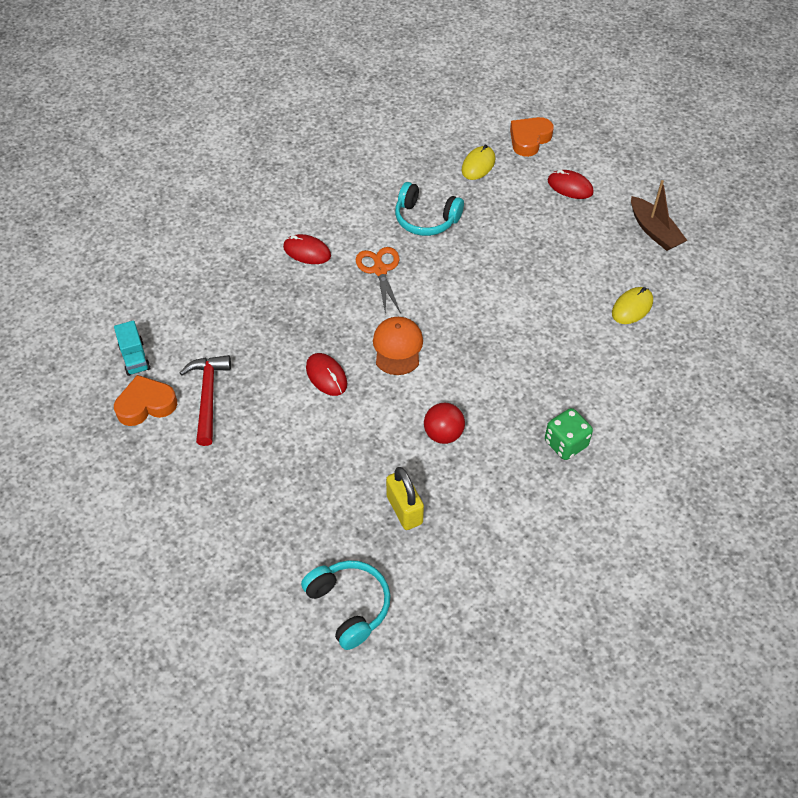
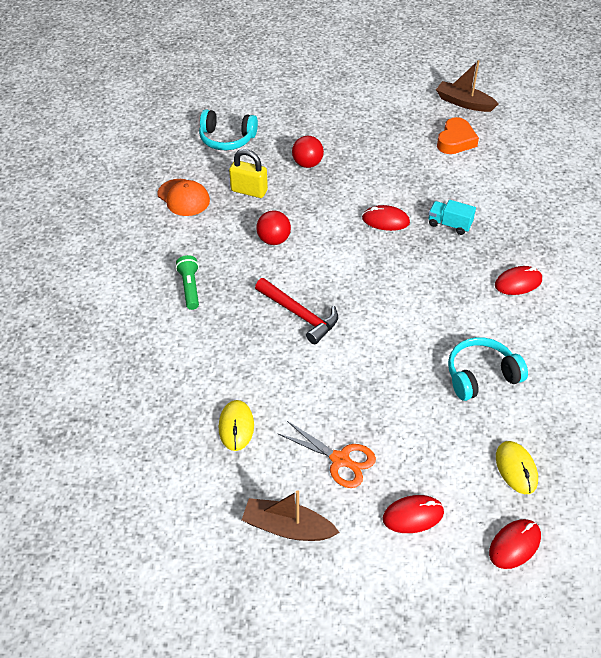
camera: 135 degrees right, 5 degrees down
(65, 441) = (464, 103): none -> brown boat
(135, 358) = (501, 154): turquoise truck -> turquoise truck (449, 224)
(208, 396) = (432, 165): red hammer -> red hammer (300, 315)
(311, 496) = (307, 164): none -> red ball
(380, 270) = (453, 308): orange scissors -> orange scissors (340, 460)
(397, 347) = (367, 267): orange cap -> orange cap (183, 197)
(529, 139) = (514, 545): orange heart -> red mouse
(565, 444) = (190, 288): green dice -> green flashlight

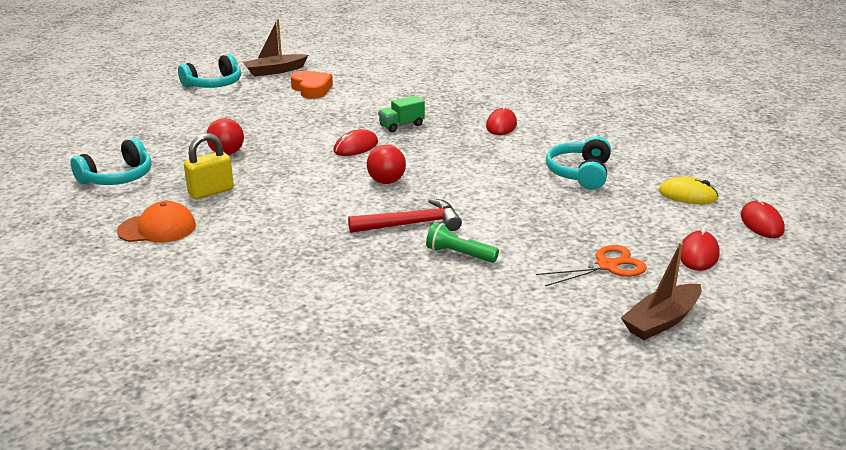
camera: 55 degrees left, 20 degrees down
(190, 288) = (292, 269): green flashlight -> green flashlight (459, 254)
(236, 426) = (511, 306): yellow mouse -> none
(274, 240) = (297, 203): red ball -> red ball (386, 181)
(404, 89) = (214, 84): none -> turquoise headphones
(449, 224) = (401, 125): turquoise truck -> green truck

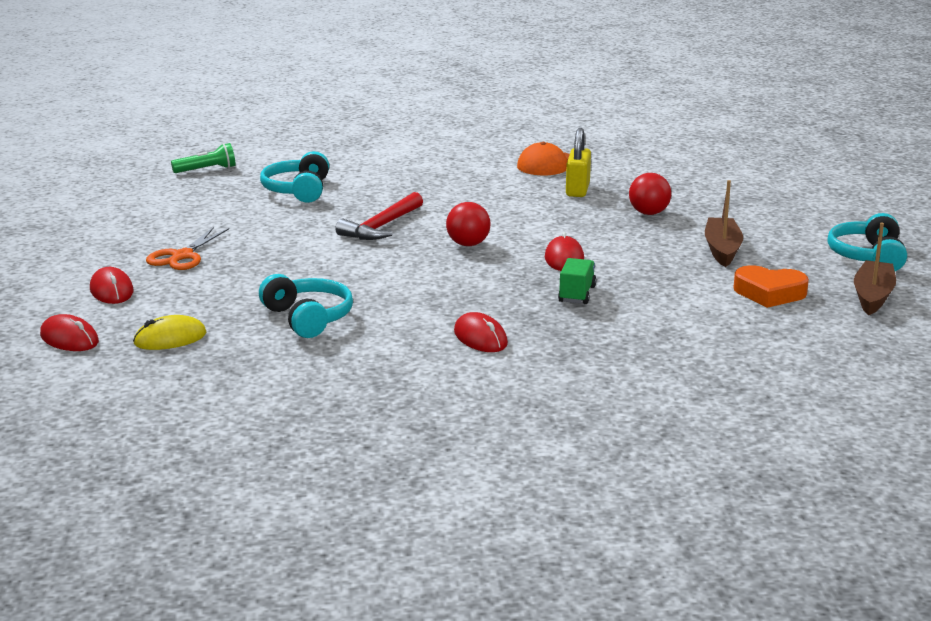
camera: 135 degrees right, 5 degrees down
(118, 177) = (667, 173): turquoise headphones -> turquoise headphones (298, 190)
(459, 254) = (308, 224): green flashlight -> green flashlight (206, 170)
(661, 321) = (103, 240): brown boat -> brown boat (722, 250)

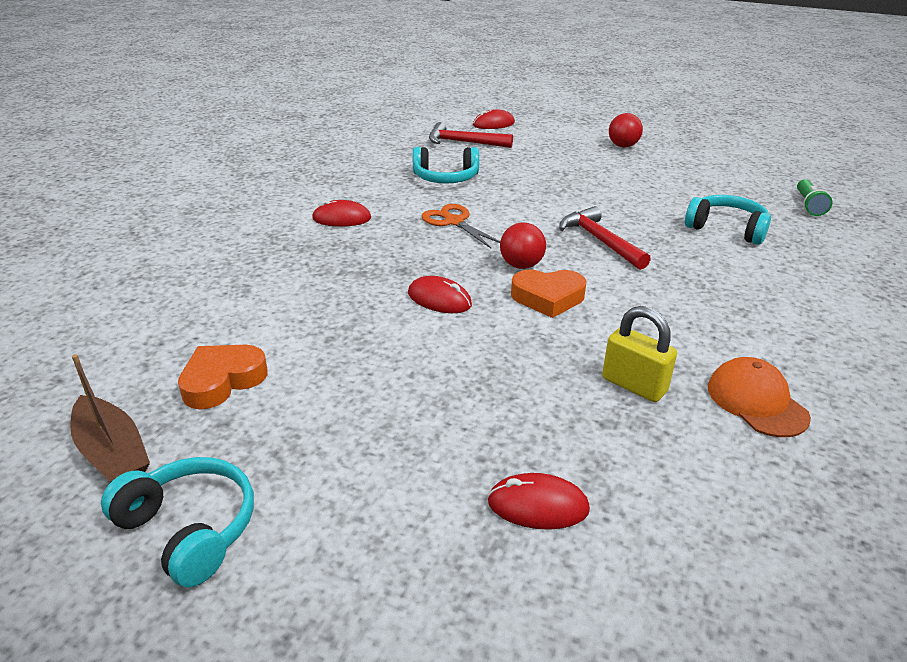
camera: 120 degrees right, 10 degrees up
(111, 290) = (554, 140): red mouse -> red mouse (538, 505)
(170, 338) = (463, 142): yellow mouse -> red hammer
(182, 256) = (596, 165): orange scissors -> orange scissors (453, 222)
(507, 227) = (548, 298): none -> orange heart
(577, 294) = (359, 277): green truck -> none
(649, 213) = (512, 406): red ball -> red ball (623, 146)
(722, 250) = (353, 407): brown boat -> none

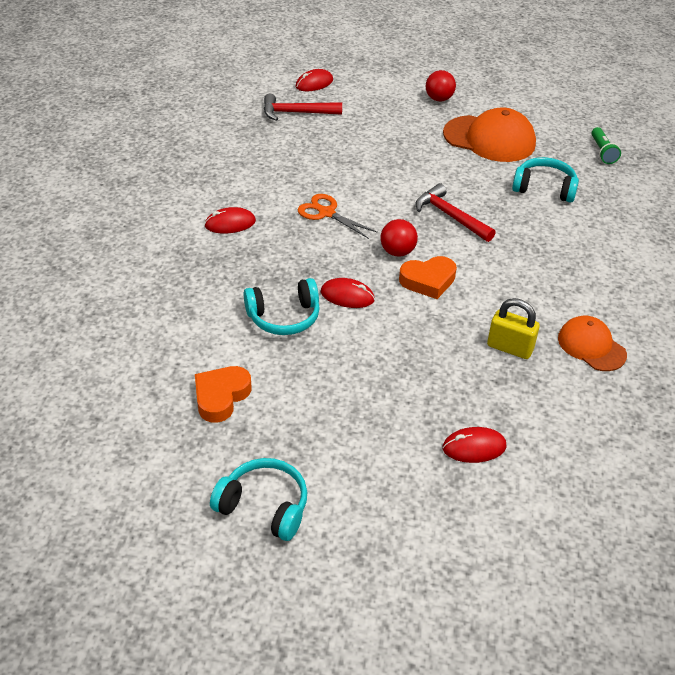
camera: 15 degrees left, 10 degrees up
(112, 453) = (178, 466): brown boat -> none
(445, 178) = (298, 162): turquoise headphones -> turquoise headphones (284, 317)
(670, 181) = (489, 139): none -> orange cap

